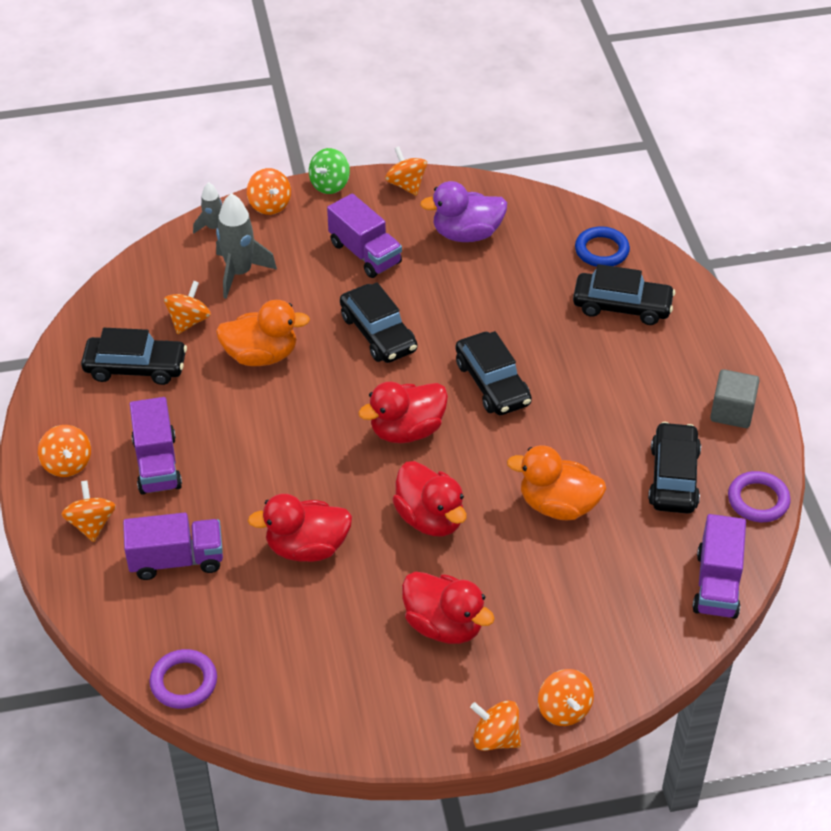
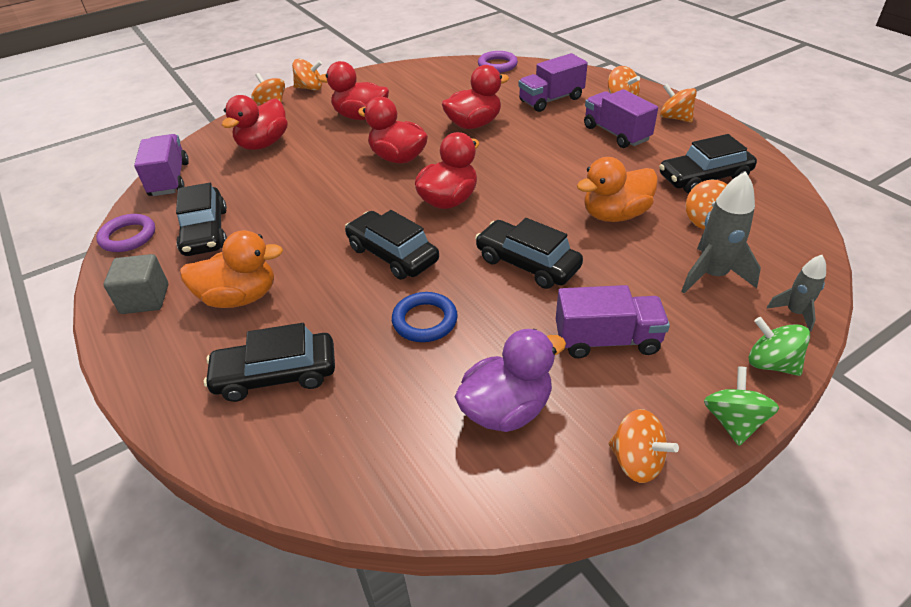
camera: 160 degrees right, 5 degrees down
(269, 205) = (771, 363): orange spinning top -> green spinning top
(365, 253) = (607, 340): purple truck -> purple truck turned 150 degrees clockwise
(557, 505) = (302, 189): orange duck -> orange duck (240, 297)
(590, 613) = (263, 144): none -> red duck
(601, 250) = (317, 447): blue ring -> blue ring (425, 321)

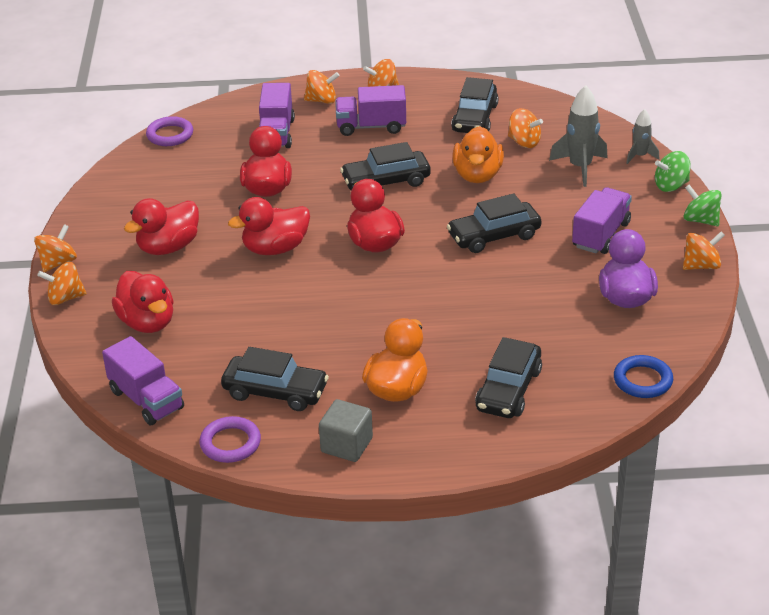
camera: 60 degrees left, 5 degrees down
(169, 179) = (146, 400): purple truck -> purple truck turned 150 degrees counterclockwise
(392, 254) = (419, 295): black car -> black car (386, 181)
(425, 321) = (513, 304): blue ring -> blue ring (642, 380)

